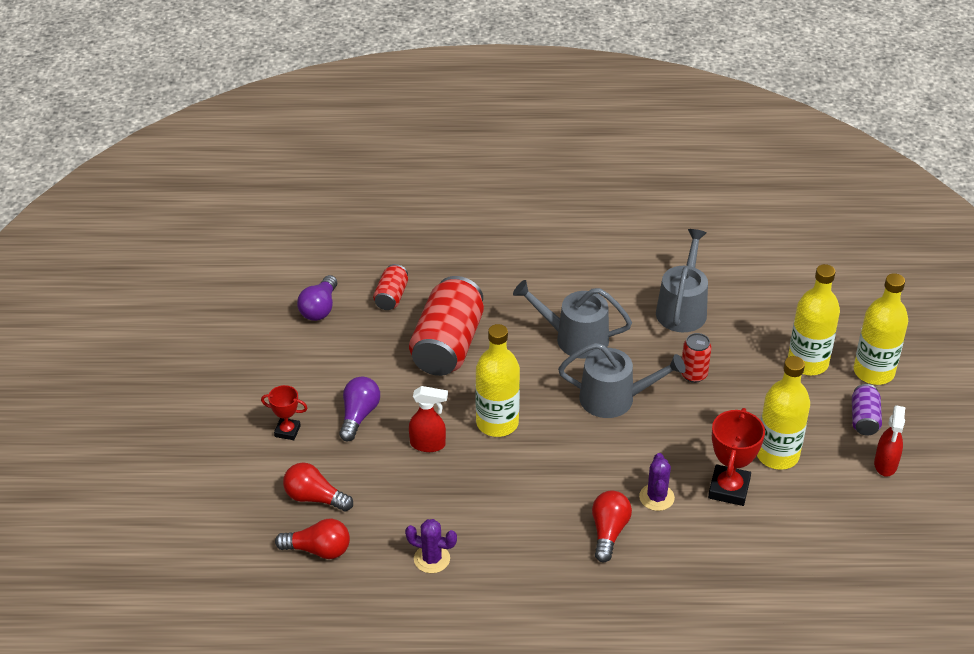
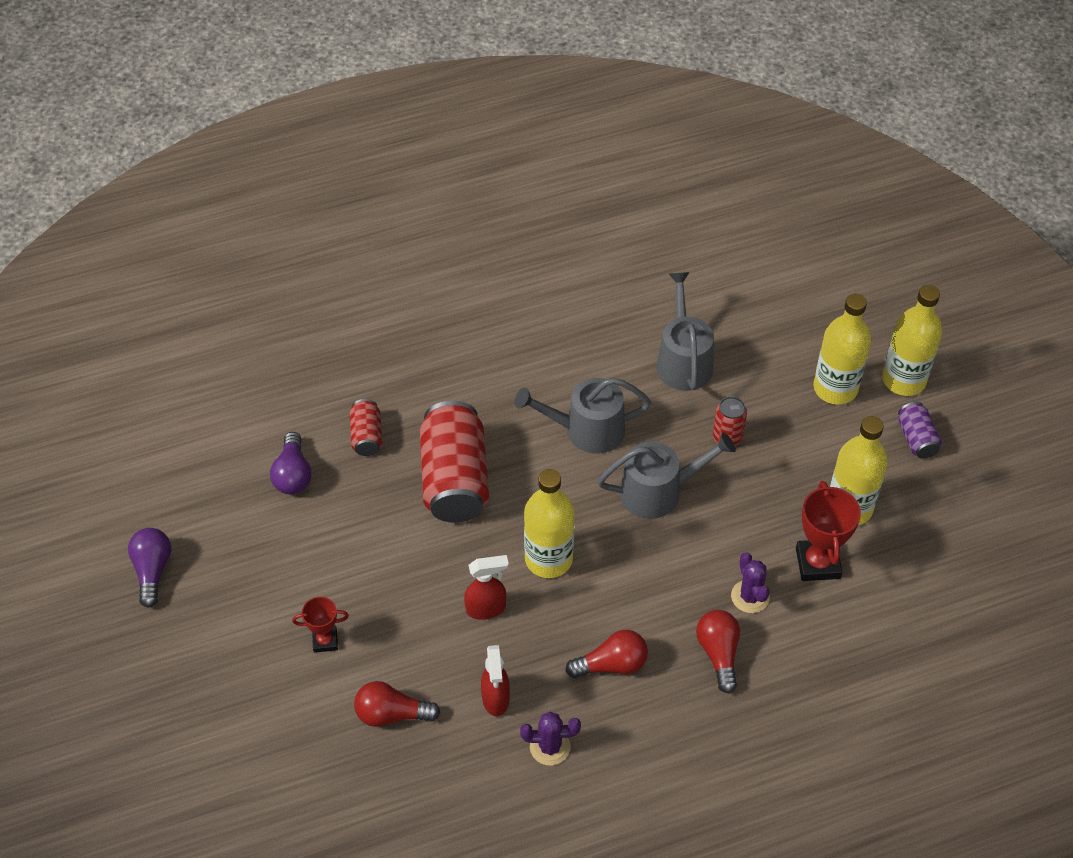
camera: 20 degrees left, 10 degrees up
(318, 550) = (424, 776): red light bulb -> red light bulb (611, 664)
(358, 415) = (395, 596): purple light bulb -> purple light bulb (152, 571)
(885, 465) = (958, 486): red spray bottle -> red spray bottle (495, 699)

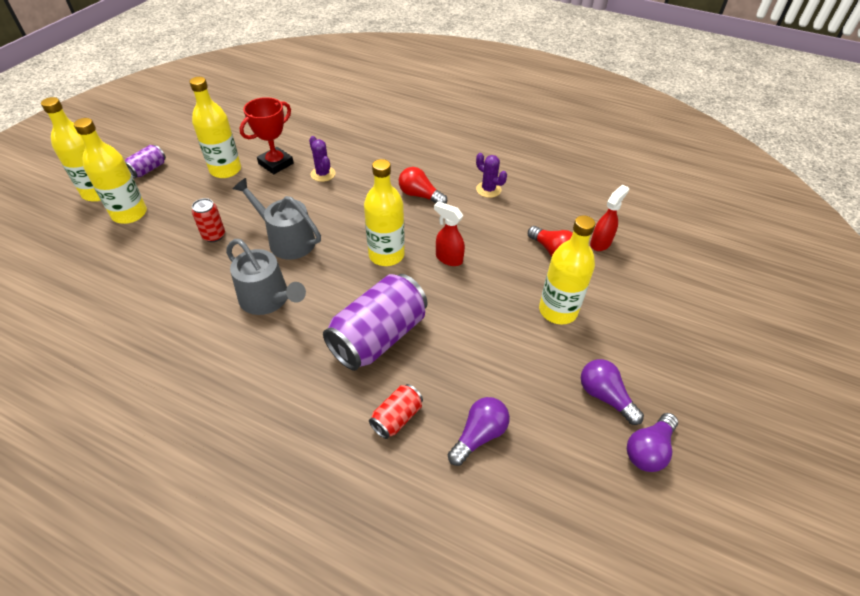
camera: 135 degrees left, 5 degrees down
(217, 587) = (605, 396): none -> purple light bulb
(325, 641) = (558, 311): red trophy -> yellow bottle
(455, 479) = (378, 337): red can -> purple can
(495, 699) = (492, 221): red spray bottle -> red spray bottle (601, 243)
(683, 361) = (158, 290): grey watering can -> none
(718, 654) = (369, 167): red light bulb -> none
(750, 596) = (323, 174): purple cactus -> purple cactus turned 60 degrees counterclockwise

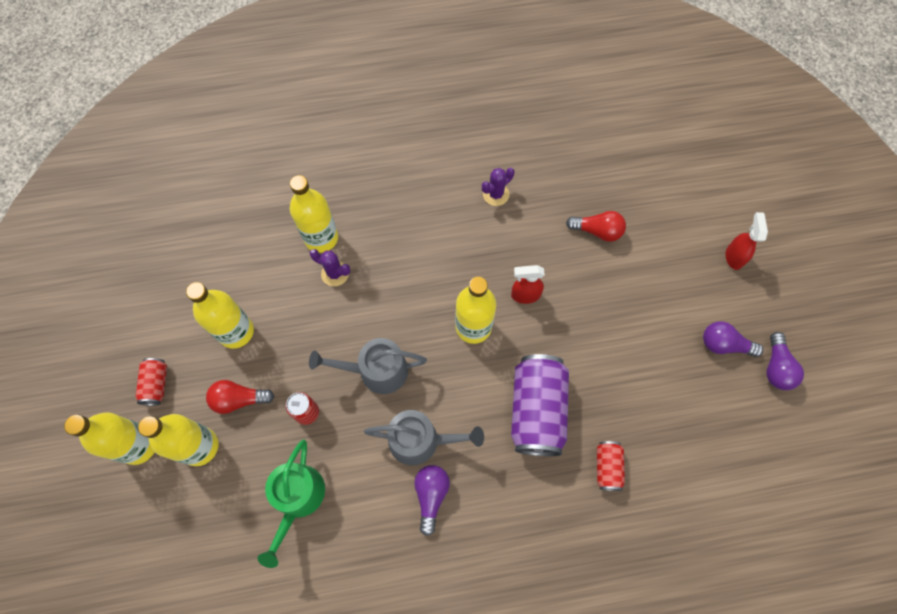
camera: 35 degrees left, 20 degrees up
(147, 279) = (297, 498): none -> green watering can
(148, 169) = (156, 384): purple can -> red can
(276, 164) = (277, 291): red trophy -> none
(420, 195) = (444, 241): red light bulb -> red light bulb (239, 399)
(479, 435) = (670, 438): purple light bulb -> purple light bulb (431, 495)
(488, 190) = (496, 194): purple cactus -> purple cactus turned 45 degrees counterclockwise
(558, 311) = (642, 290): yellow bottle -> yellow bottle (321, 238)
(601, 243) = (625, 196): red spray bottle -> red spray bottle (734, 256)

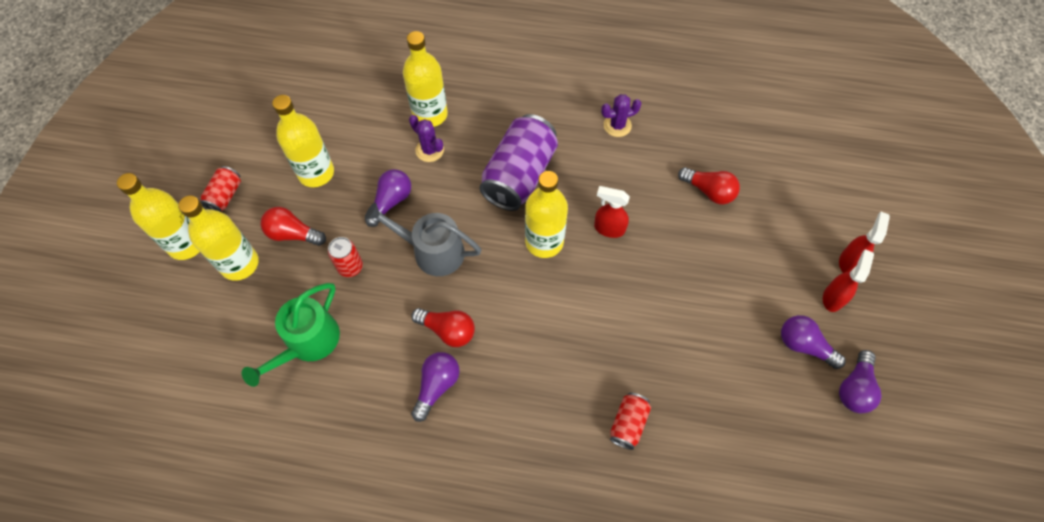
camera: 20 degrees right, 5 degrees down
(319, 336) = (391, 202): none -> purple light bulb
(420, 440) = (447, 330): grey watering can -> red light bulb
(536, 410) = (576, 342): purple can -> purple can (519, 175)
(732, 293) = (833, 297): none -> red spray bottle

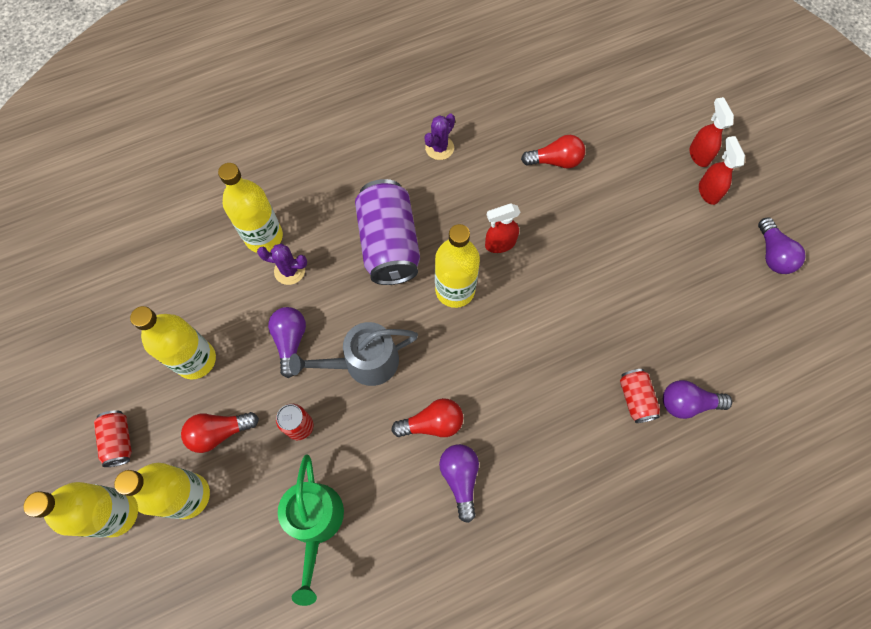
camera: 35 degrees left, 5 degrees up
(804, 345) = (715, 244): purple light bulb -> purple light bulb (687, 403)

